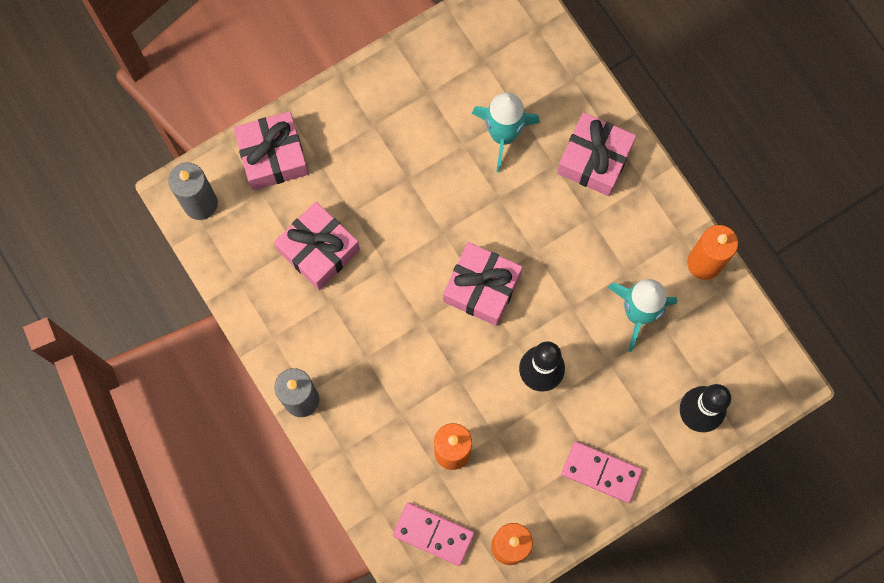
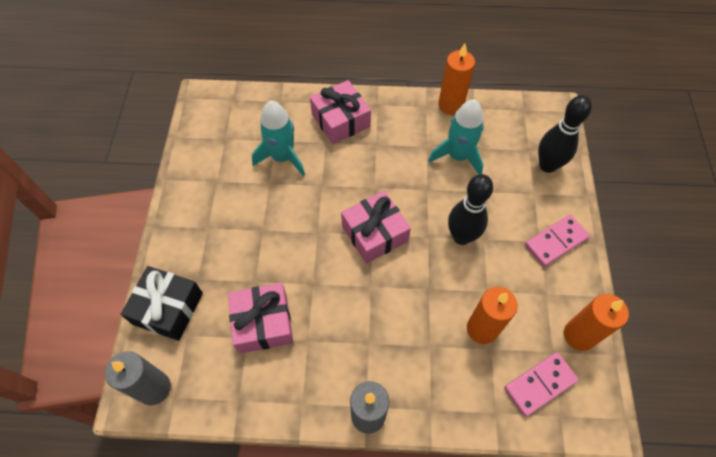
camera: 55 degrees left, 15 degrees down
(273, 156) = (168, 308): pink gift -> black gift

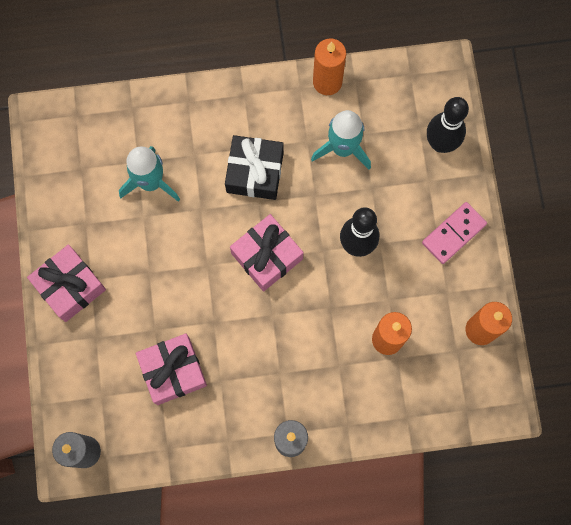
camera: 10 degrees left, 15 degrees up
(168, 308) = (75, 373): black gift -> black gift (255, 172)
(341, 120) = (206, 123): pink gift -> pink gift (70, 286)
(539, 384) = (445, 384): pink domino -> none

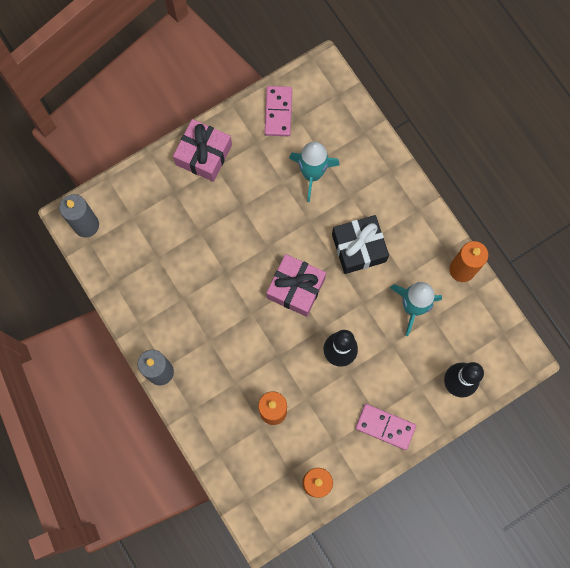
camera: 65 degrees right, 0 degrees up
(63, 185) = (278, 112): none -> pink domino
(173, 371) = (174, 260): pink gift -> none

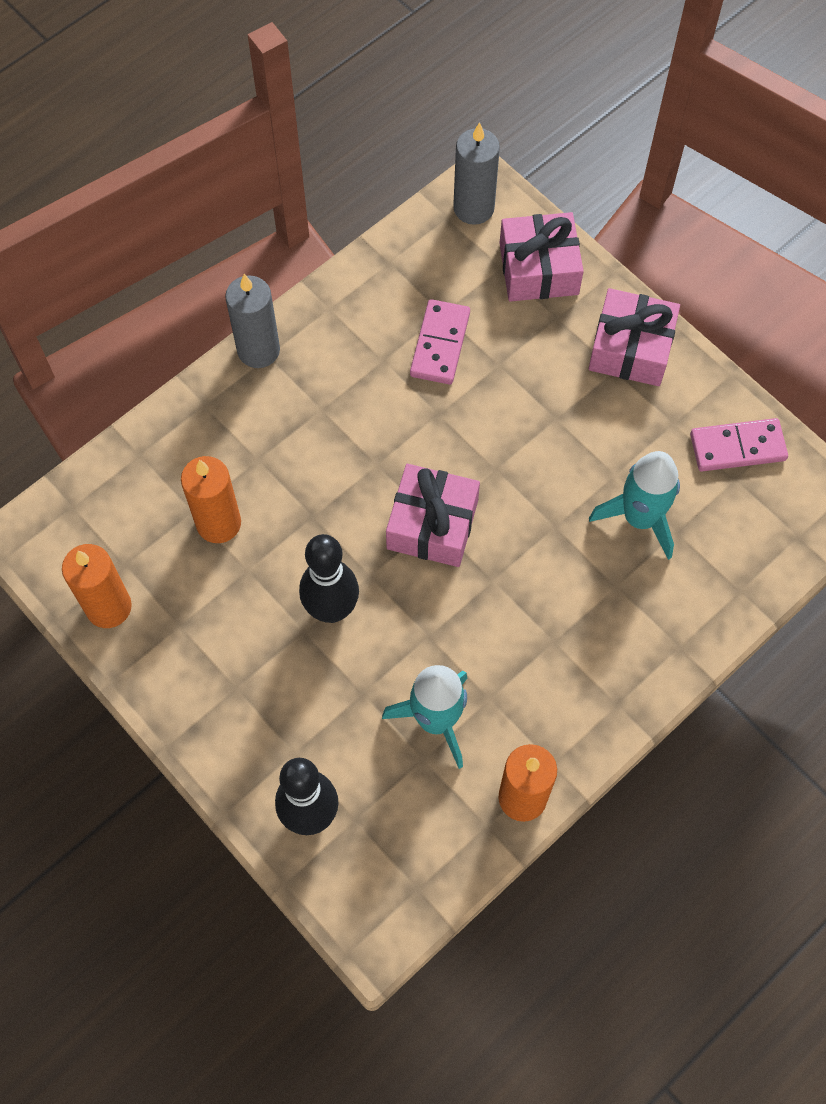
camera: 80 degrees right, 10 degrees down
(138, 195) = (538, 269): none -> pink gift
(358, 248) = (524, 614): black gift -> none
(385, 427) = (216, 704): pink domino -> pink domino (440, 344)

